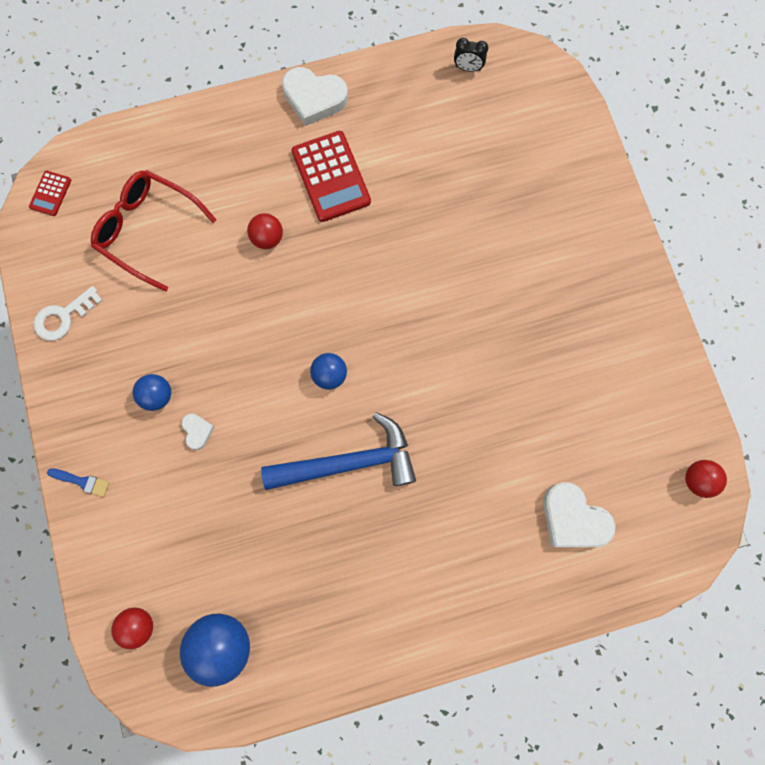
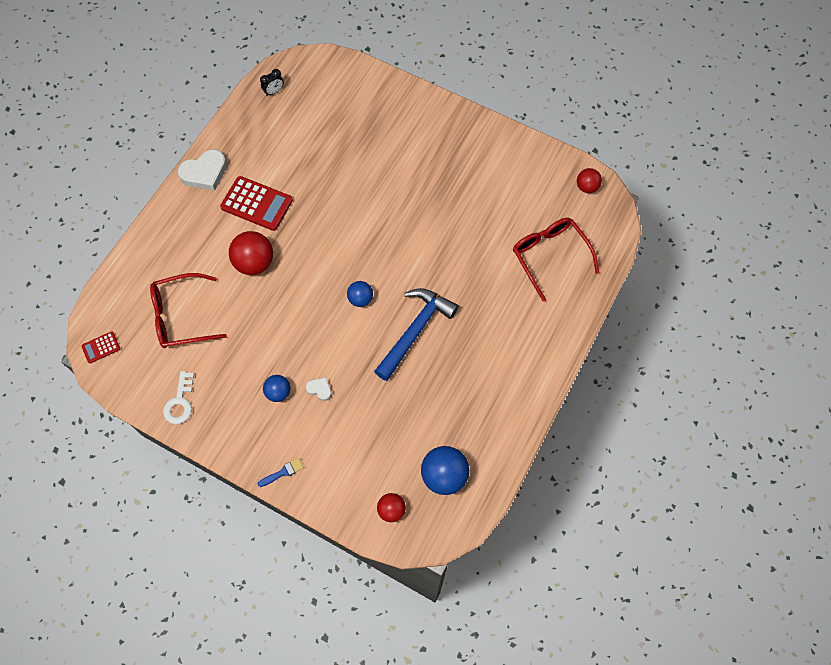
camera: 45 degrees left, 10 degrees down
(50, 193) = (101, 347): red calculator -> red calculator turned 90 degrees clockwise
(267, 238) = (254, 263): red ball -> red ball, size x1.69
(573, 518) = (550, 256): white heart -> red glasses

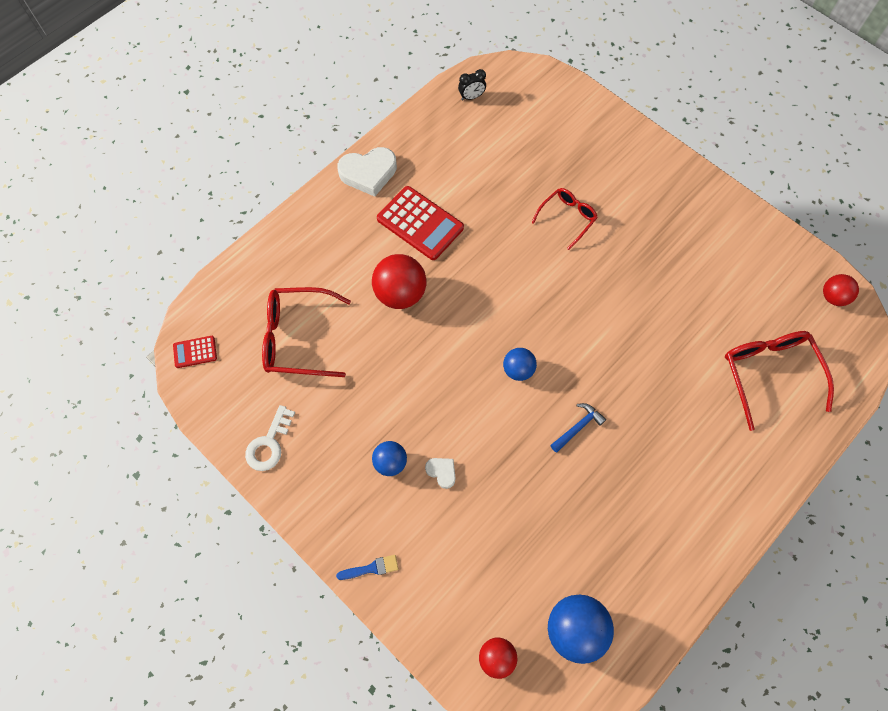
camera: 15 degrees right, 0 degrees up
(373, 173) = (567, 218): none -> red glasses
(415, 330) = (578, 427): blue hammer -> blue hammer, size x0.45

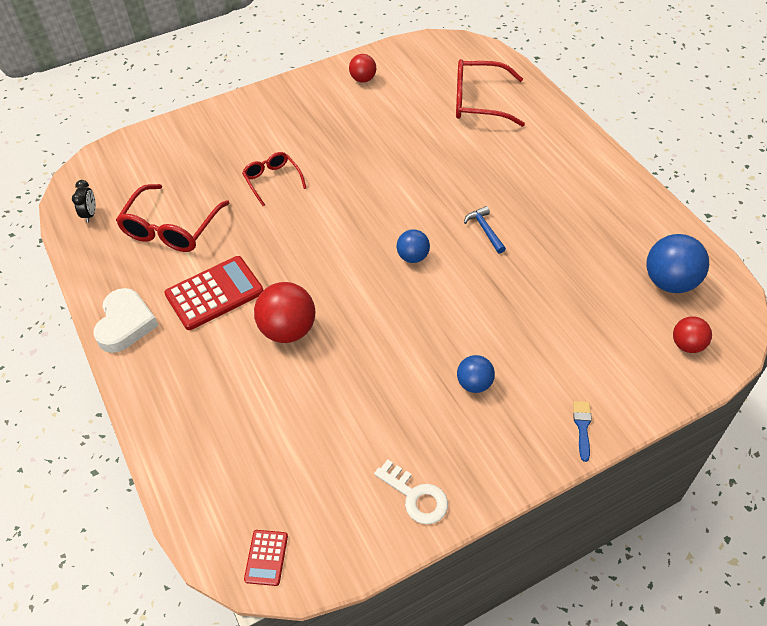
camera: 70 degrees left, 15 degrees down
(297, 338) = (297, 439): red glasses -> red glasses (171, 229)
(442, 472) = (497, 342): white heart -> none
(833, 297) = (427, 50): red ball -> red ball (363, 79)

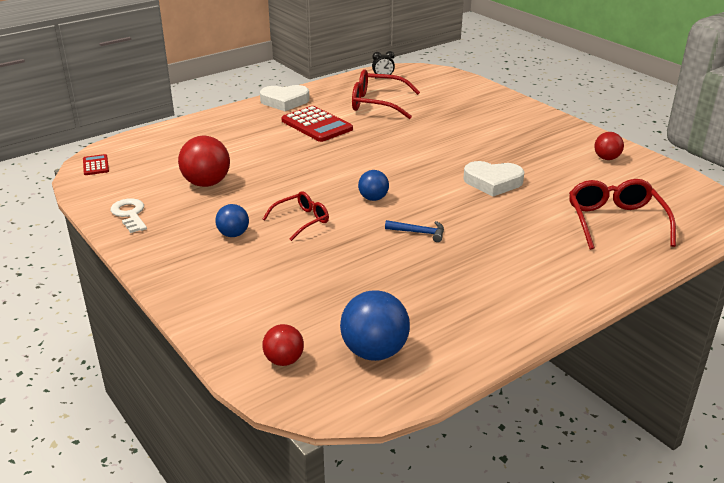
camera: 80 degrees right, 20 degrees down
(266, 557) = (95, 165): red calculator -> red calculator turned 75 degrees clockwise
(272, 180) = (444, 132): red glasses -> red glasses (301, 220)
(288, 330) = (284, 154): red ball -> red ball (206, 183)
(395, 163) = (493, 182): none -> white heart
(416, 496) = (130, 214): white key -> white key turned 120 degrees clockwise
(485, 230) = (419, 233): blue hammer -> blue hammer turned 45 degrees clockwise
(582, 427) = (184, 290): blue brush -> none

